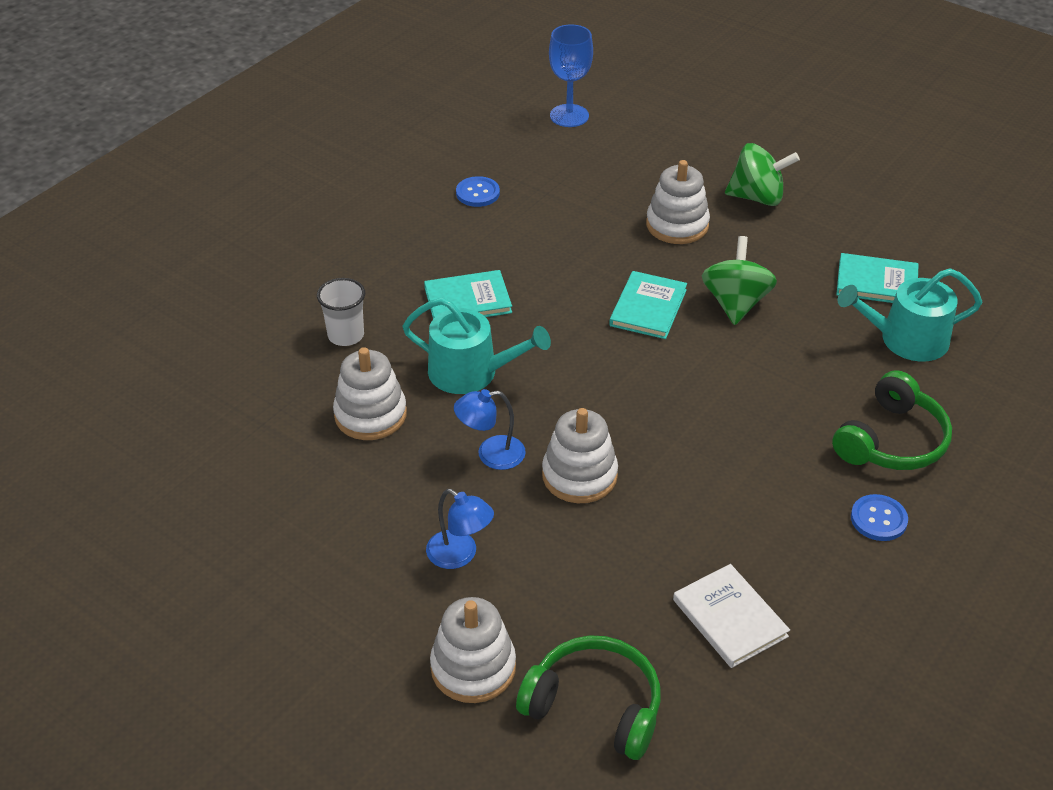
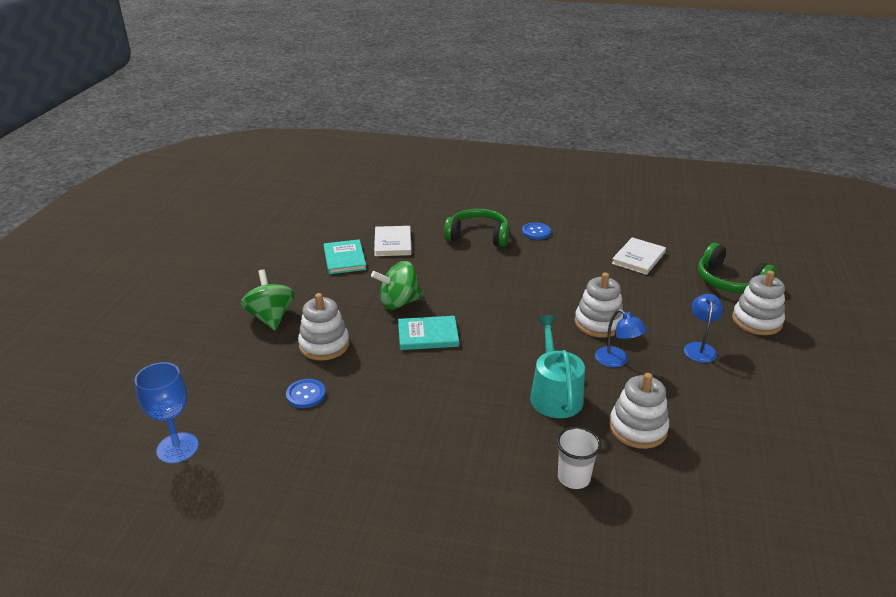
camera: 115 degrees left, 10 degrees down
(468, 300) = (481, 423): turquoise book -> none
(477, 193) = (333, 468): blue button -> blue button (306, 394)
(594, 706) = (729, 281): green headphones -> green headphones turned 45 degrees counterclockwise
(906, 340) = (392, 243): turquoise watering can -> white book

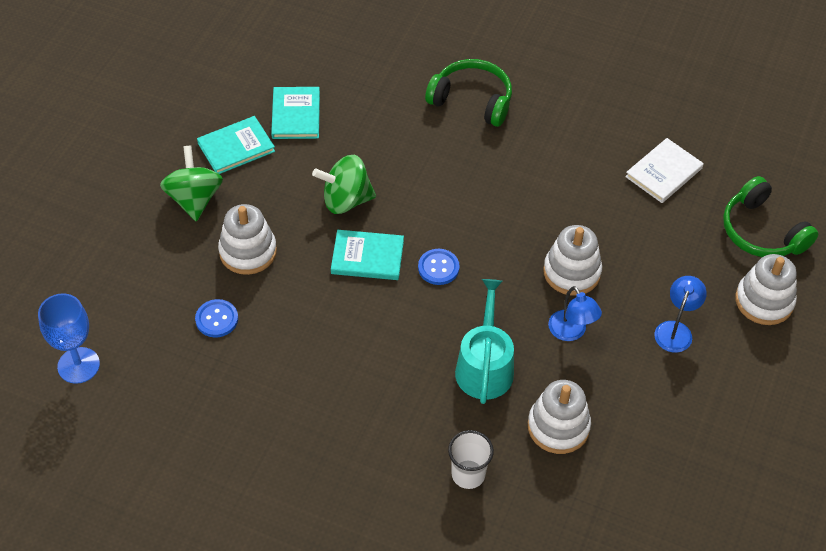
camera: 10 degrees right, 20 degrees up
(300, 282) = (236, 147): none -> turquoise book
(392, 243) = (361, 96): white book -> none
(536, 232) = (549, 104): blue button -> blue button (438, 268)

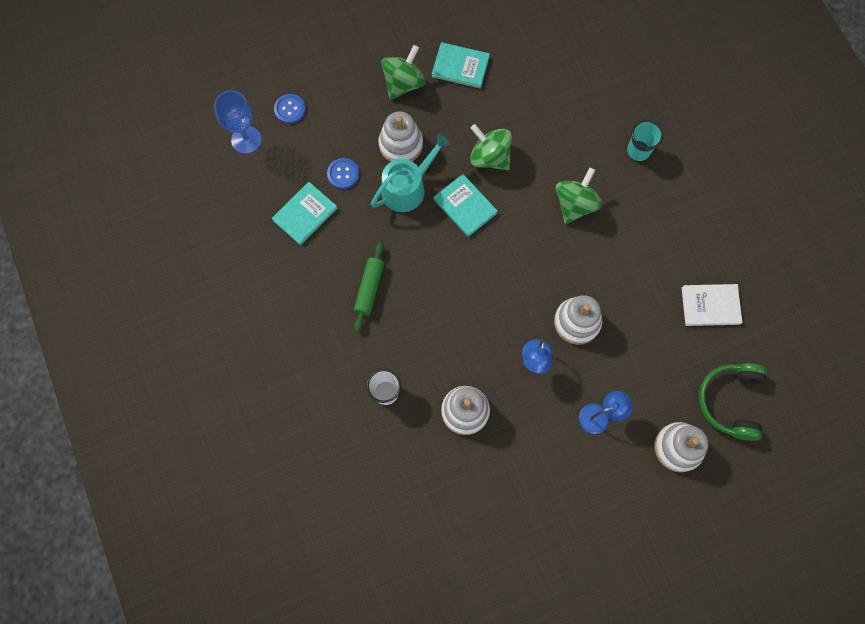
camera: 45 degrees right, 20 degrees up
(296, 115) = (517, 72): turquoise book -> turquoise book (305, 214)
(353, 397) = (369, 289): none -> green rolling pin
(438, 268) = (499, 249): blue button -> blue button (290, 109)
(465, 181) = (575, 204): none -> green spinning top
(472, 100) = (638, 151): green headphones -> turquoise cup
(484, 366) = (462, 336): turquoise watering can -> turquoise watering can (407, 187)

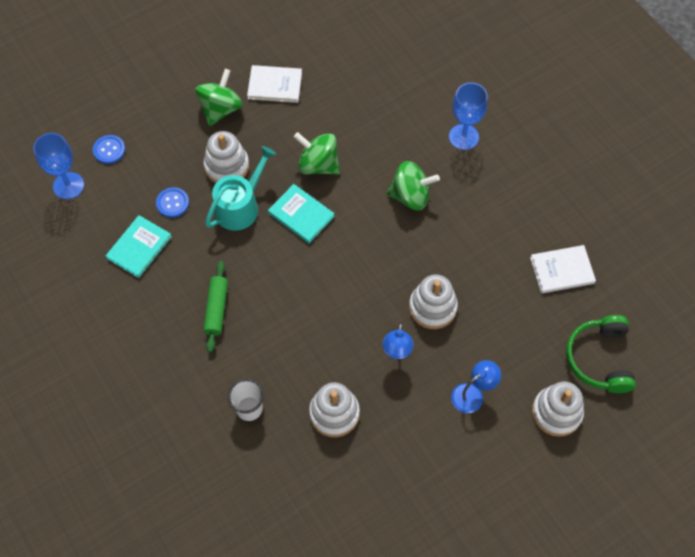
camera: 10 degrees left, 10 degrees down
(460, 67) = (275, 85): turquoise book -> white book
(575, 204) = (410, 196): green spinning top -> green spinning top turned 75 degrees clockwise
(638, 151) = (463, 137): turquoise cup -> blue goblet

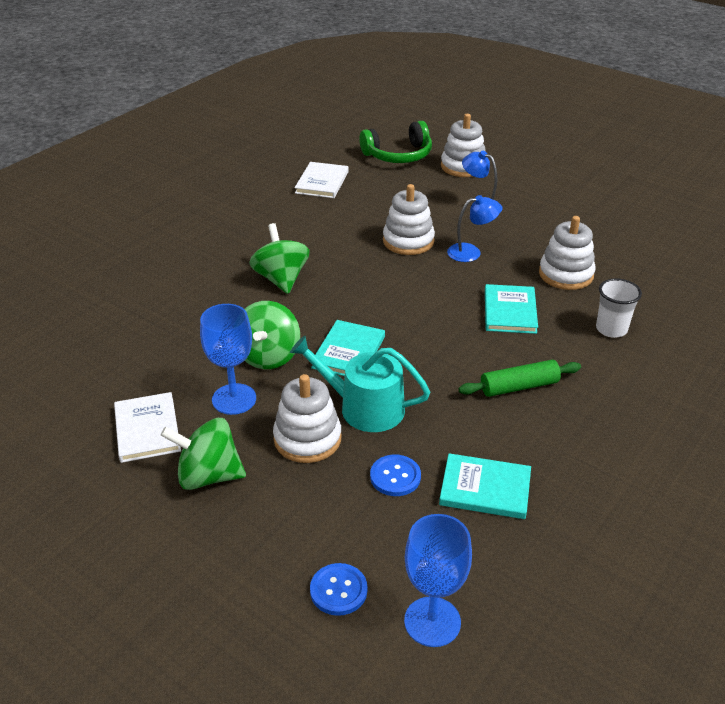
camera: 110 degrees left, 25 degrees down
(302, 343) = (510, 311): none -> turquoise book
(463, 137) = (184, 259): blue goblet -> blue goblet (234, 399)
(562, 270) = (322, 182): white book -> white book turned 45 degrees clockwise

